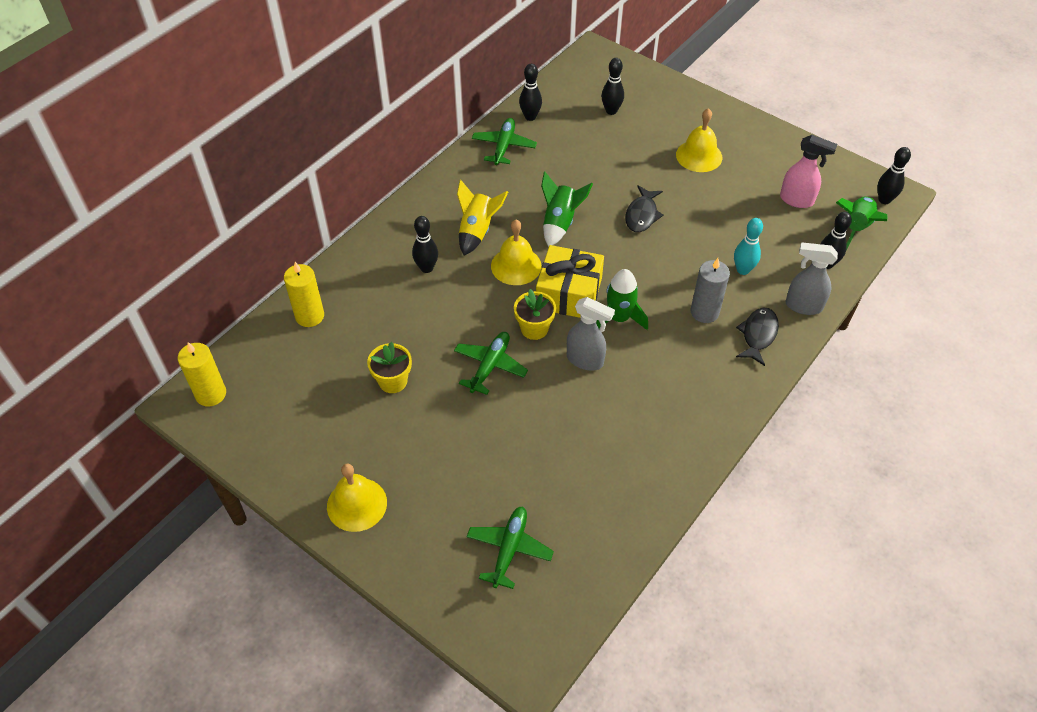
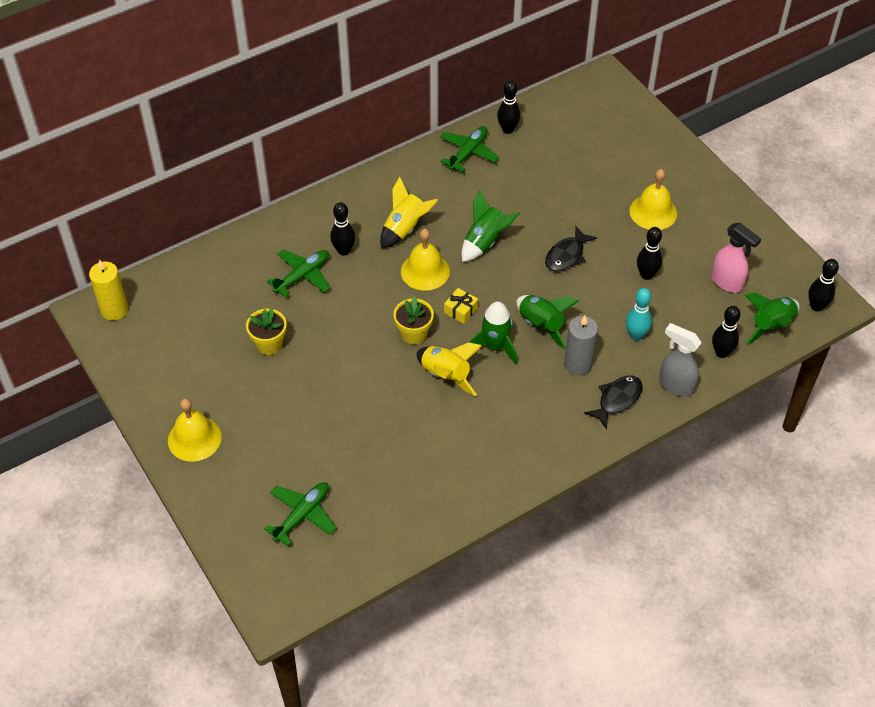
camera: 20 degrees right, 0 degrees up
(309, 316) = (223, 265): yellow candle -> none
(490, 366) = (359, 355): green plane -> green plane (302, 276)
(568, 293) = (460, 310): yellow gift -> yellow gift, size x0.46
(585, 360) = (446, 376): grey spray bottle -> yellow rocket
(611, 111) = (589, 144): black bowling pin -> black bowling pin (646, 275)
(651, 286) = (541, 326): none -> green rocket

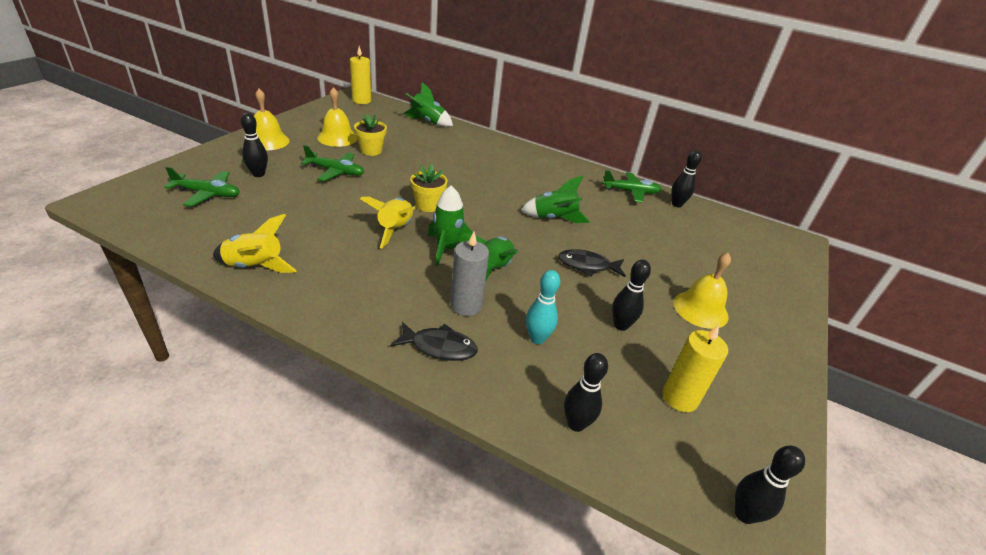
camera: 55 degrees right, 15 degrees down
(302, 276) = (443, 151): green plane -> green plane (335, 172)
(343, 250) = (481, 161): black bowling pin -> black bowling pin (258, 174)
(405, 229) = (527, 180): yellow rocket -> yellow rocket (255, 267)
(425, 271) = (495, 197): yellow bell -> yellow bell (337, 137)
(460, 310) = (471, 222): yellow gift -> none
(675, 385) = (494, 392): grey spray bottle -> none
(727, 283) = (680, 398): pink spray bottle -> yellow candle
(771, 326) = (662, 467): green rocket -> green rocket (427, 122)

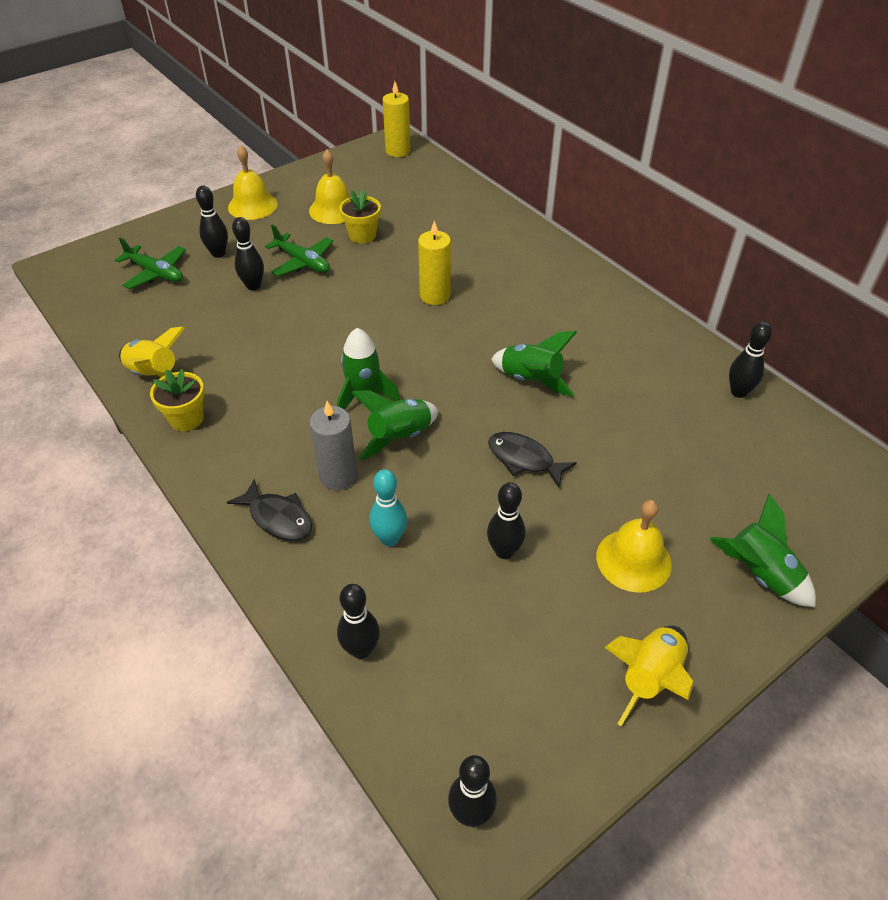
camera: 30 degrees right, 10 degrees up
(304, 191) = (253, 286): none -> black bowling pin
(395, 230) = (321, 358): yellow rocket -> yellow rocket (649, 678)
(427, 122) = (463, 196): green rocket -> green rocket (759, 574)
(428, 205) = (380, 330): yellow flower pot -> yellow flower pot (186, 418)
(630, 192) = (680, 357): green plane -> none
(680, 398) = (505, 662): yellow candle -> yellow candle (435, 296)

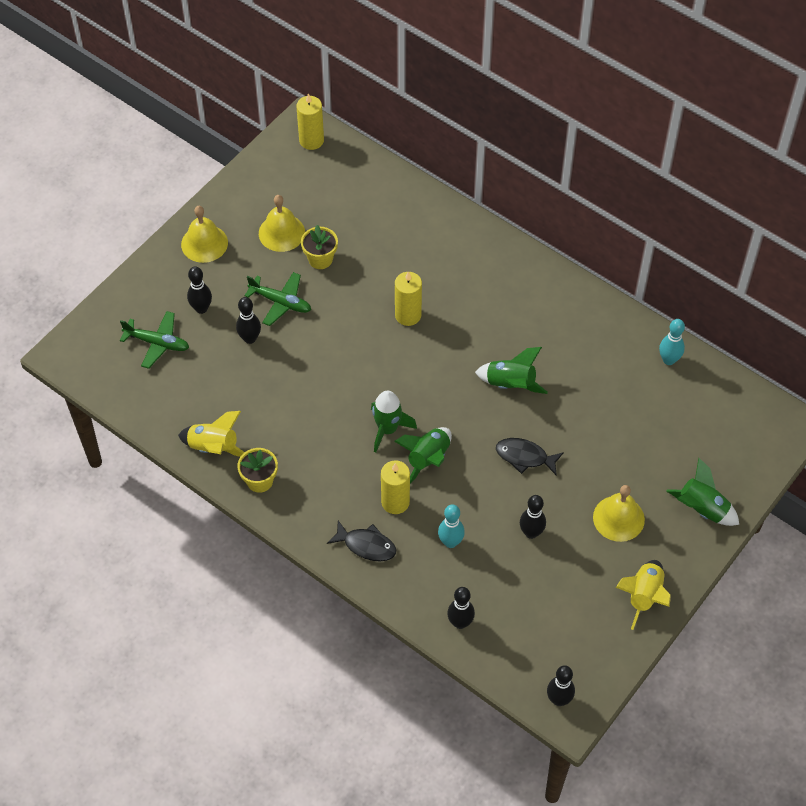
camera: 15 degrees left, 10 degrees up
(338, 475) = (395, 502): grey candle -> yellow candle
(738, 392) = (669, 360): black bowling pin -> turquoise bowling pin

